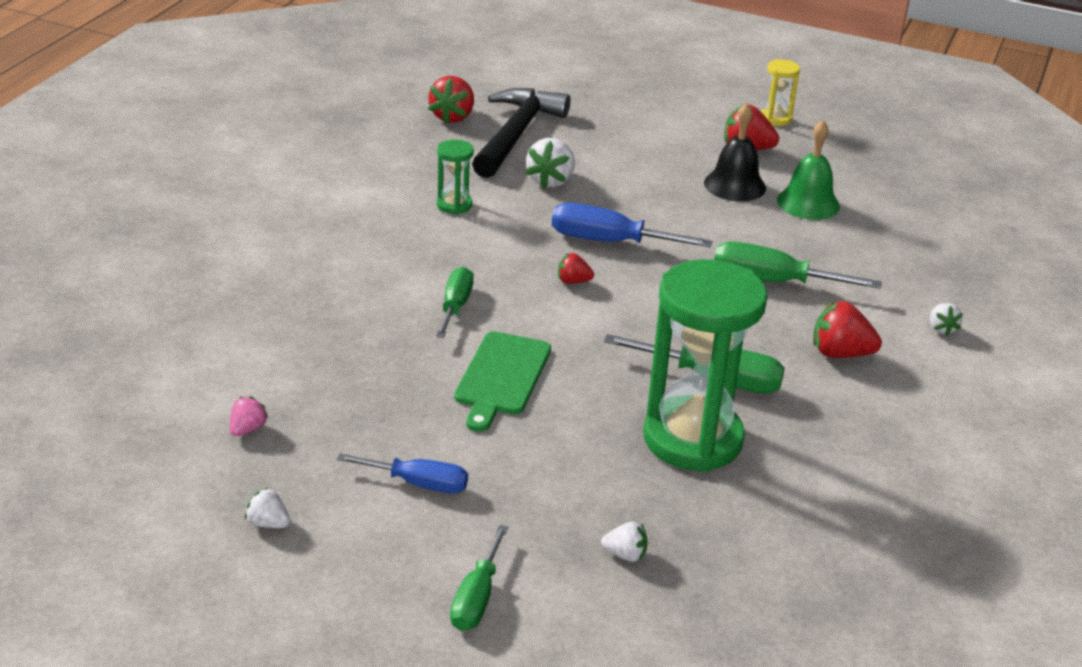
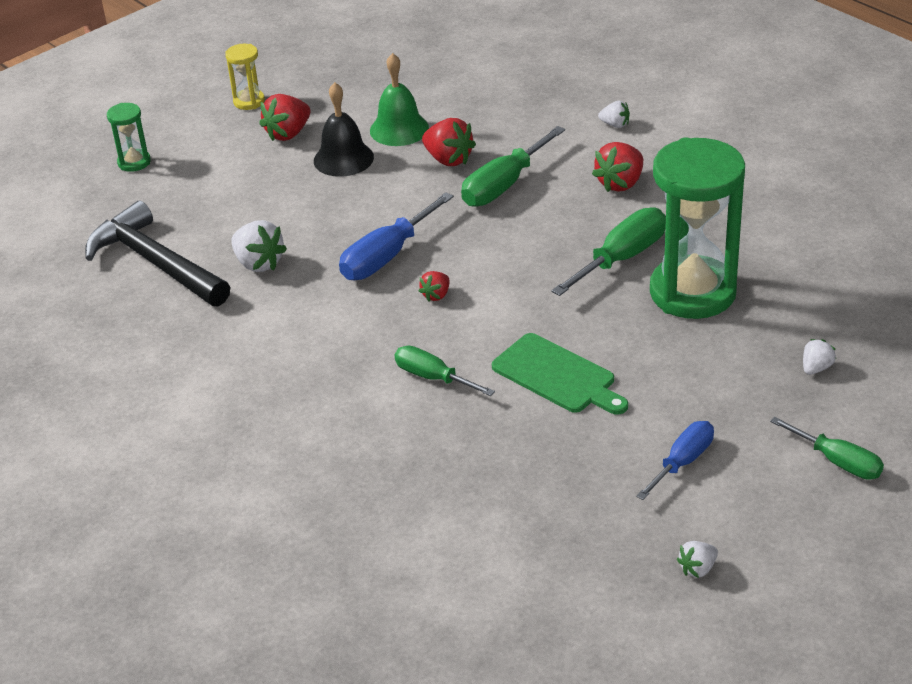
camera: 60 degrees left, 5 degrees up
(247, 429) = (555, 557): pink strawberry -> none
(452, 117) = (86, 296): red strawberry -> red strawberry (448, 159)
(454, 205) = (258, 336): green hourglass -> green hourglass (134, 162)

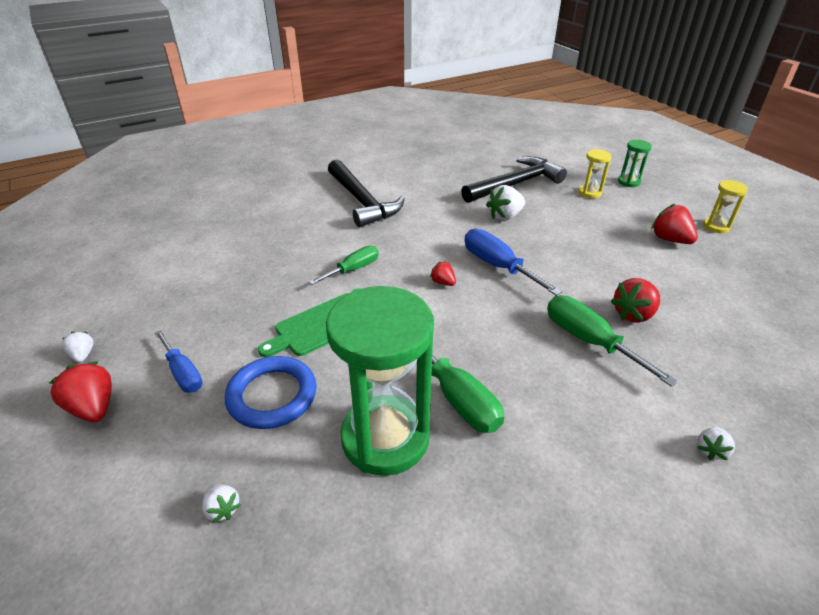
camera: 100 degrees right, 0 degrees up
(173, 194) = (589, 193): none -> yellow hourglass
(240, 414) = (362, 201): none -> black hammer
(343, 159) = (634, 261): black bell -> none
(399, 129) = (683, 293): green bell -> none
(620, 183) = (586, 426): red strawberry -> red strawberry (93, 407)
(679, 380) = (272, 396): none -> blue ring
(838, 462) = (97, 480): green screwdriver -> none

